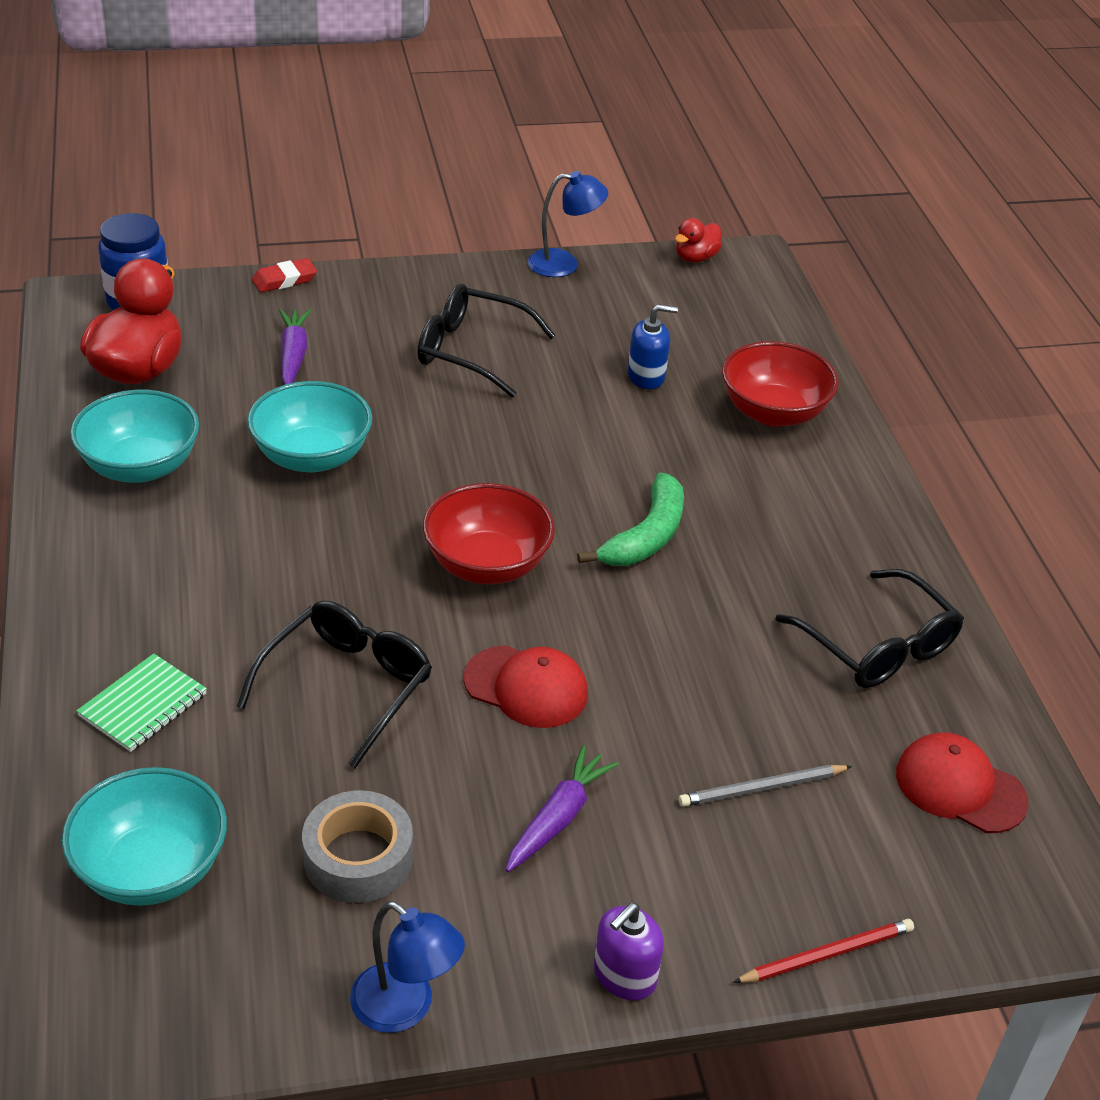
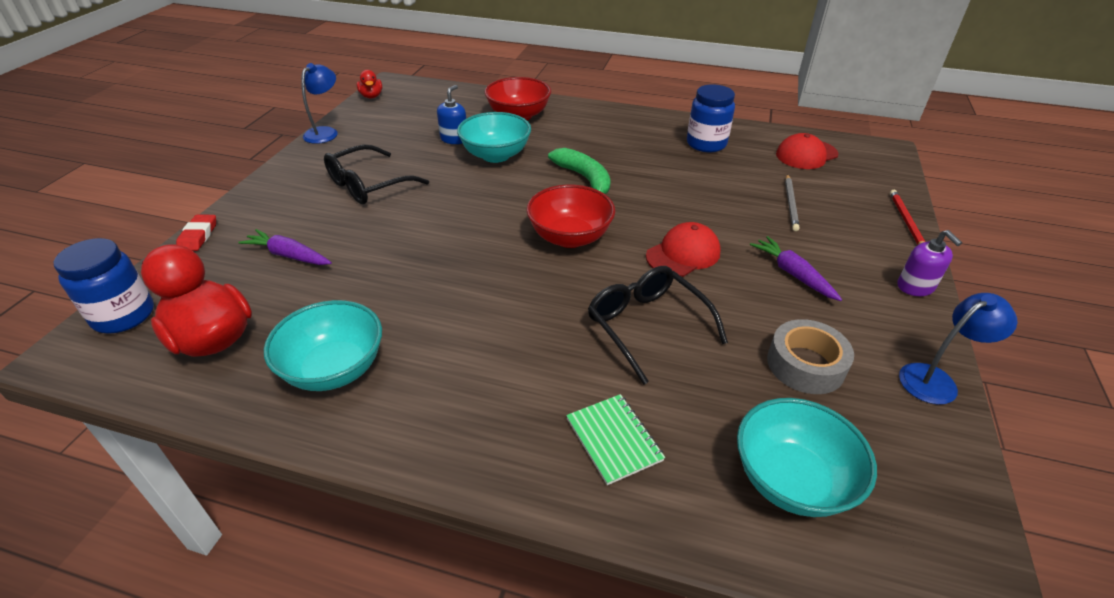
camera: 60 degrees left, 0 degrees up
(312, 457) = (407, 277): turquoise bowl -> turquoise bowl (496, 155)
(878, 646) = (706, 144): black glasses -> blue jar

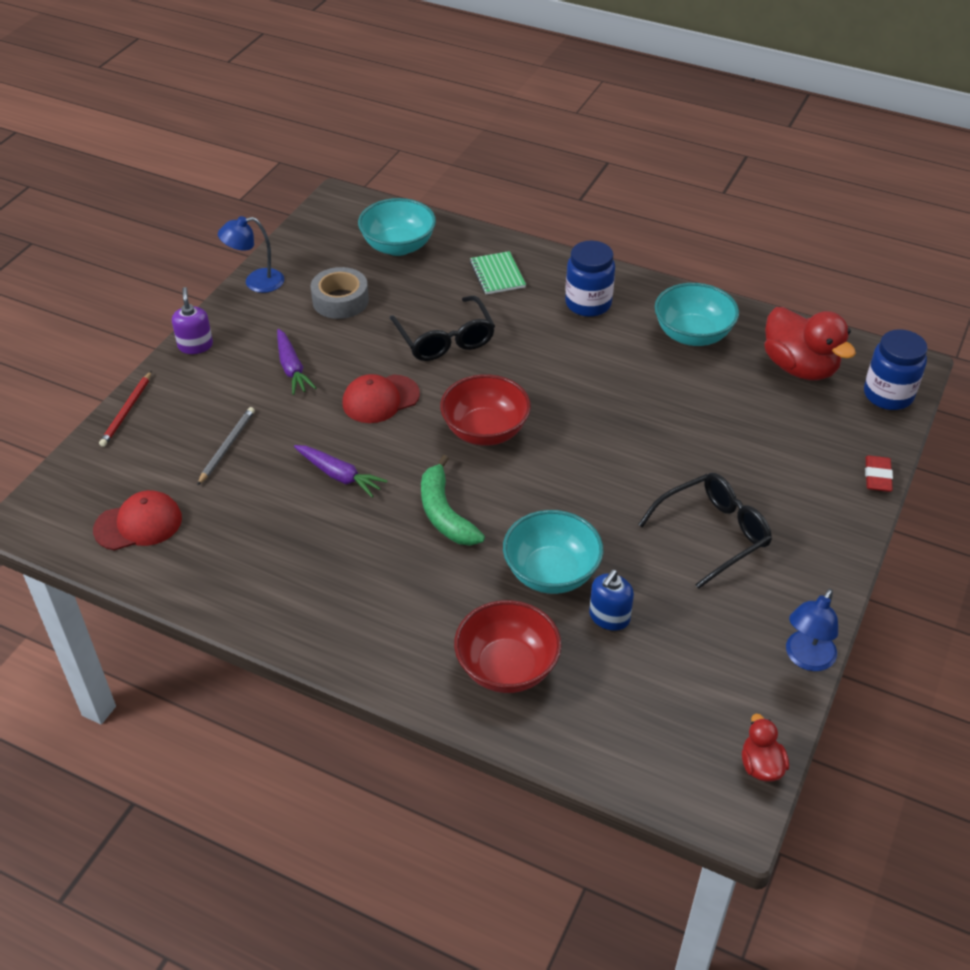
camera: 170 degrees left, 5 degrees up
(288, 255) = (770, 441): purple carrot -> purple carrot (339, 475)
(706, 144) = (255, 562): blue jar -> blue jar (588, 303)

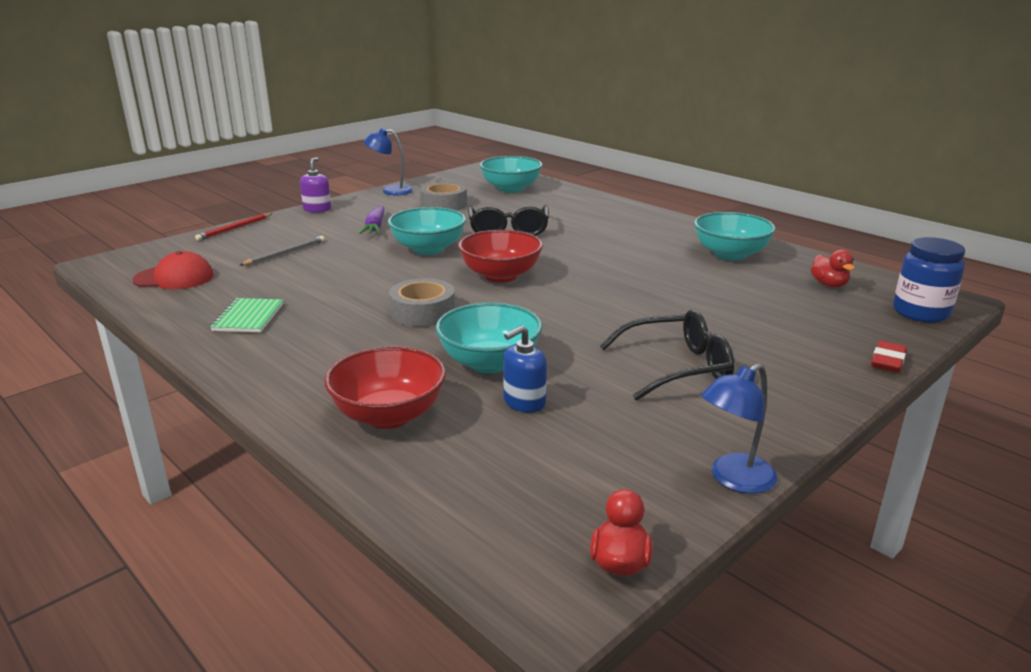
camera: 20 degrees right, 20 degrees down
(339, 475) = (355, 279): purple carrot -> none
(380, 399) = (428, 249): red cap -> turquoise bowl
(445, 513) = (423, 312): green banana -> grey tape
(497, 274) = (578, 208): green notebook -> green notebook (248, 317)
(588, 303) = (644, 229): blue jar -> none
(799, 367) = (829, 284): red duck -> red duck, size x0.51

